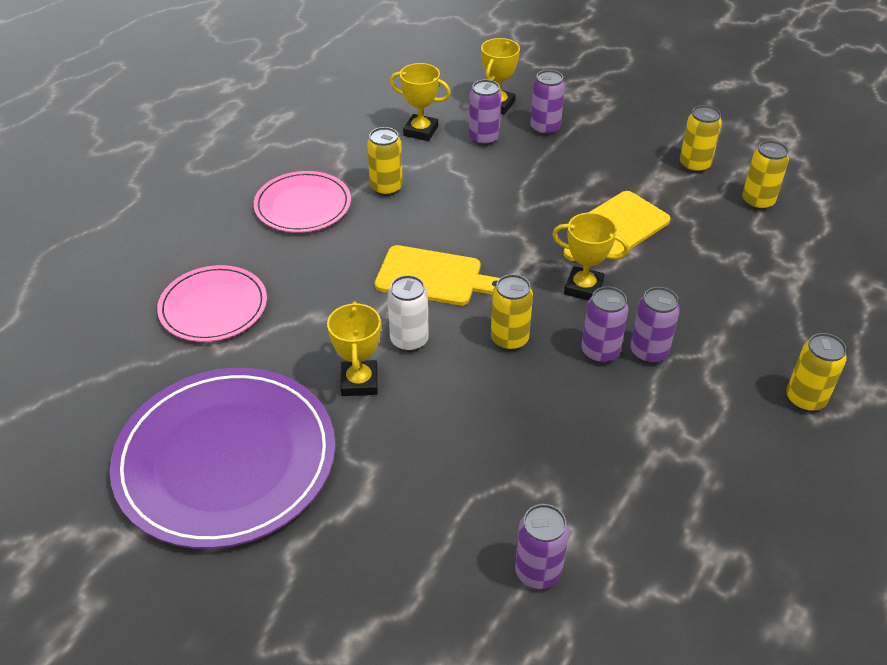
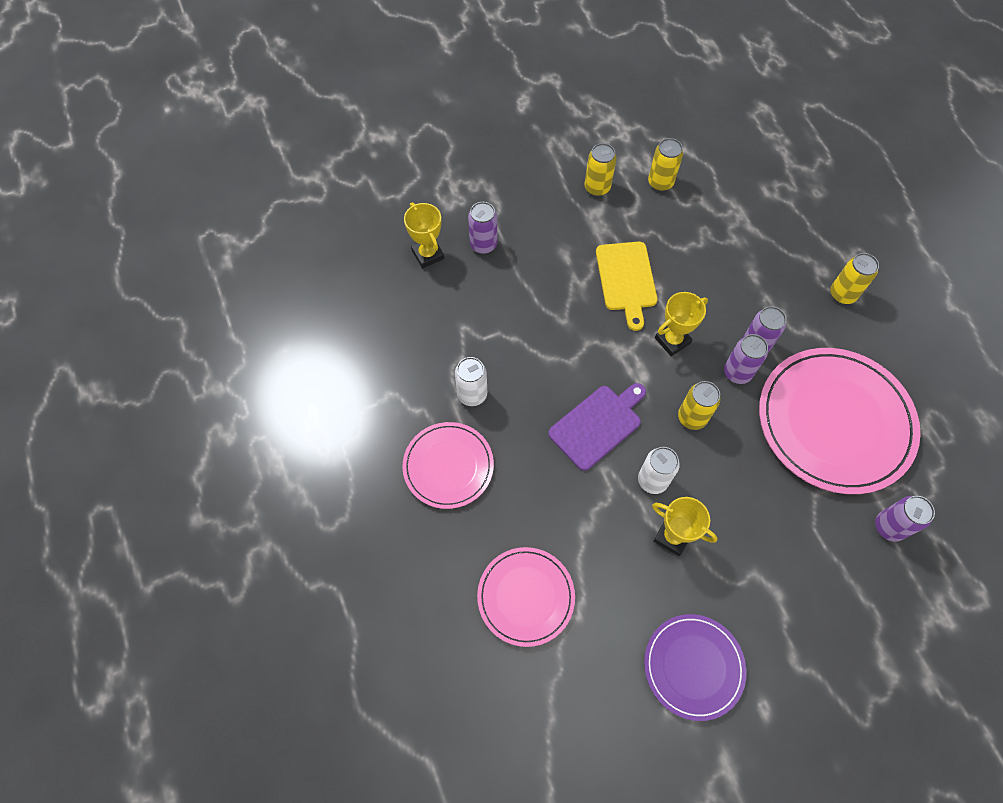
camera: 55 degrees left, 20 degrees up
(226, 460) = (693, 666): purple plate -> purple plate, size x0.57
(386, 188) = (472, 394): yellow can -> white can
(420, 131) = (418, 327): yellow trophy -> none
(433, 277) = (597, 425): yellow cutting board -> purple cutting board
(484, 138) = (463, 291): purple can -> none
(627, 461) = (834, 422): none -> pink plate

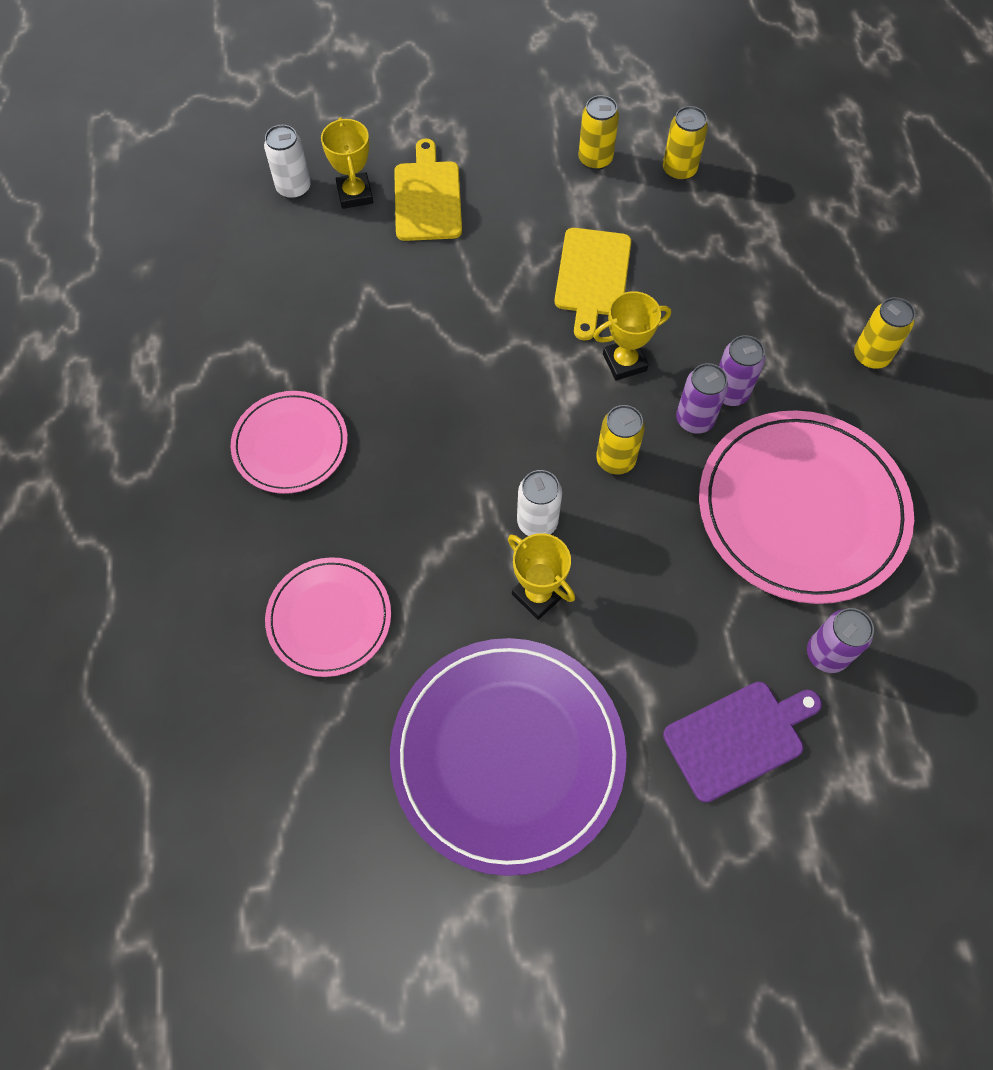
camera: 15 degrees right, 0 degrees up
(472, 394) = (349, 368): white can -> white can (294, 188)
(483, 245) = (427, 197): purple can -> yellow cutting board
(597, 425) = (492, 440): purple cutting board -> purple cutting board (738, 738)
(693, 666) = (507, 754): purple plate -> purple plate, size x1.77

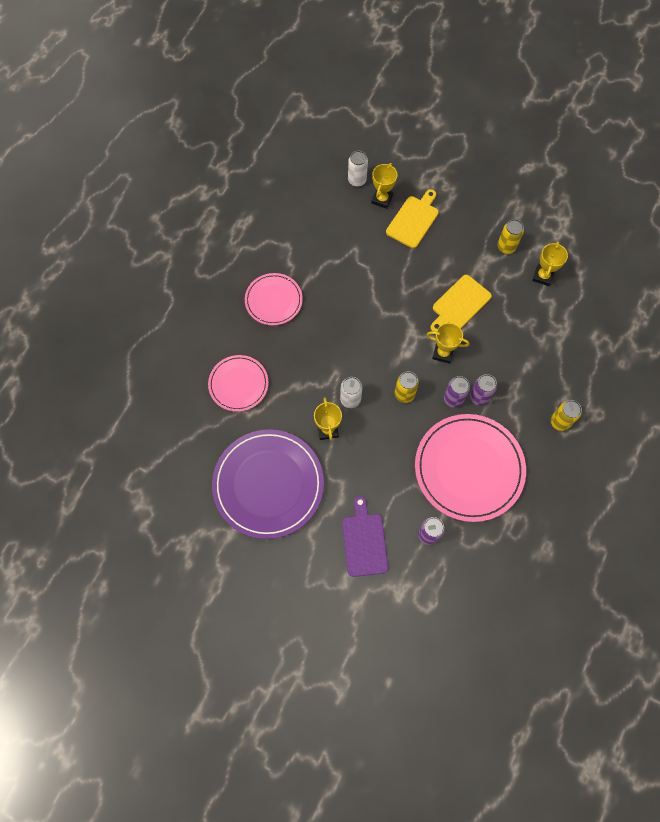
camera: 35 degrees right, 5 degrees up
(679, 170) = (542, 276): yellow can -> yellow trophy
(738, 738) = (364, 541): purple cutting board -> purple cutting board turned 105 degrees counterclockwise

